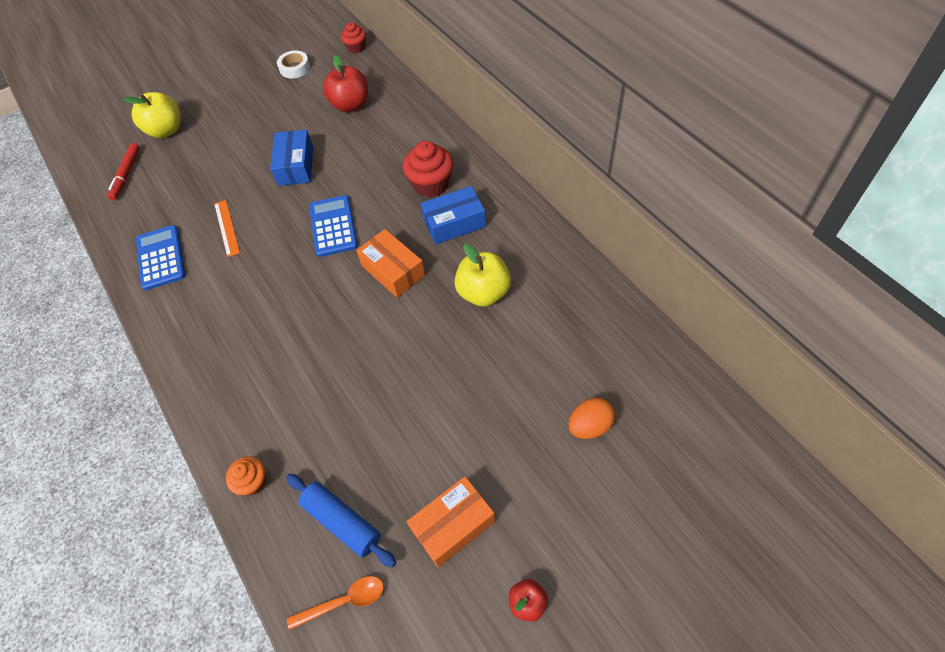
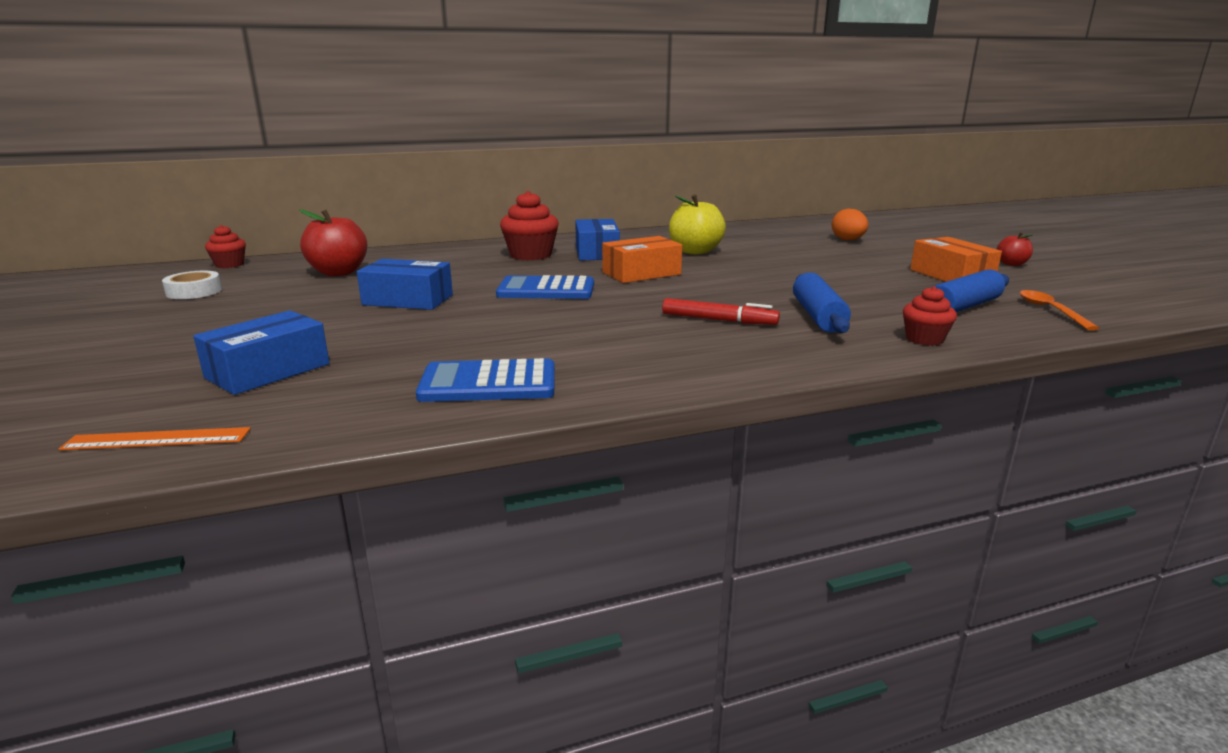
camera: 80 degrees left, 35 degrees down
(126, 174) = (208, 412): red marker -> red marker (719, 320)
(166, 130) = (146, 375): yellow apple -> none
(173, 167) = (268, 371): none -> blue box
(227, 227) = (477, 339): orange ruler -> orange ruler (157, 439)
(253, 482) = (924, 339): orange cupcake -> red cupcake
(298, 407) = (818, 316): none -> blue rolling pin

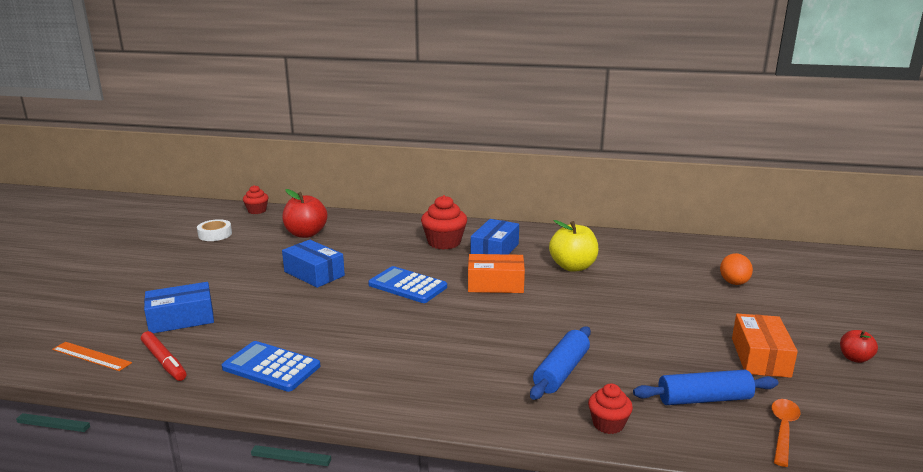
camera: 30 degrees right, 0 degrees up
(719, 320) = (481, 353): red marker -> red marker (164, 361)

